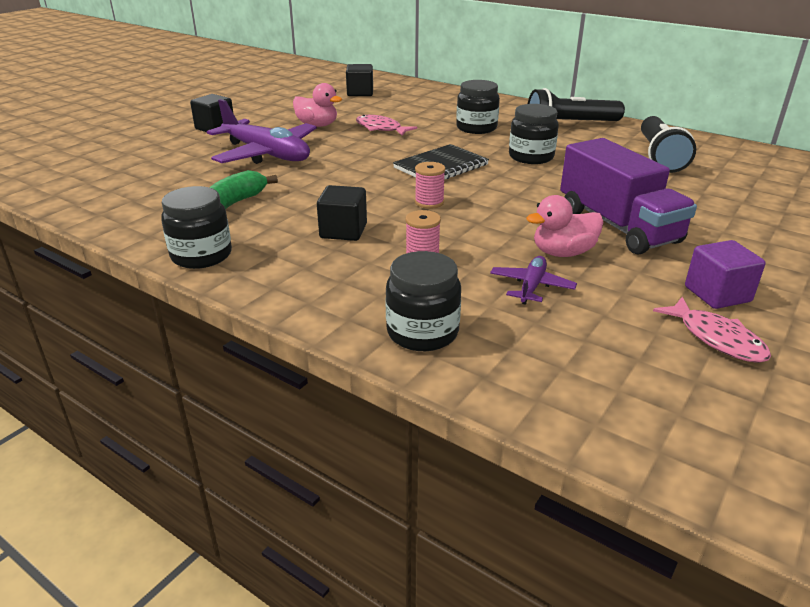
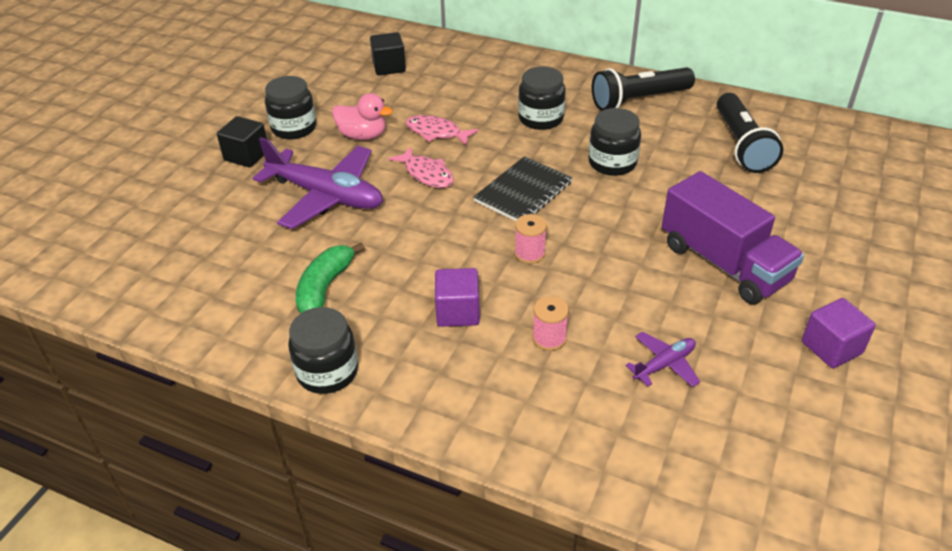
camera: 10 degrees left, 10 degrees up
(343, 231) = (458, 312): black cube -> purple cube
(422, 332) = (582, 443): black jar -> black jar (294, 128)
(531, 286) = (664, 364): purple plane -> purple plane turned 45 degrees clockwise
(563, 253) = (681, 311): pink duck -> none
(716, 338) = (840, 406): pink fish -> pink fish (426, 174)

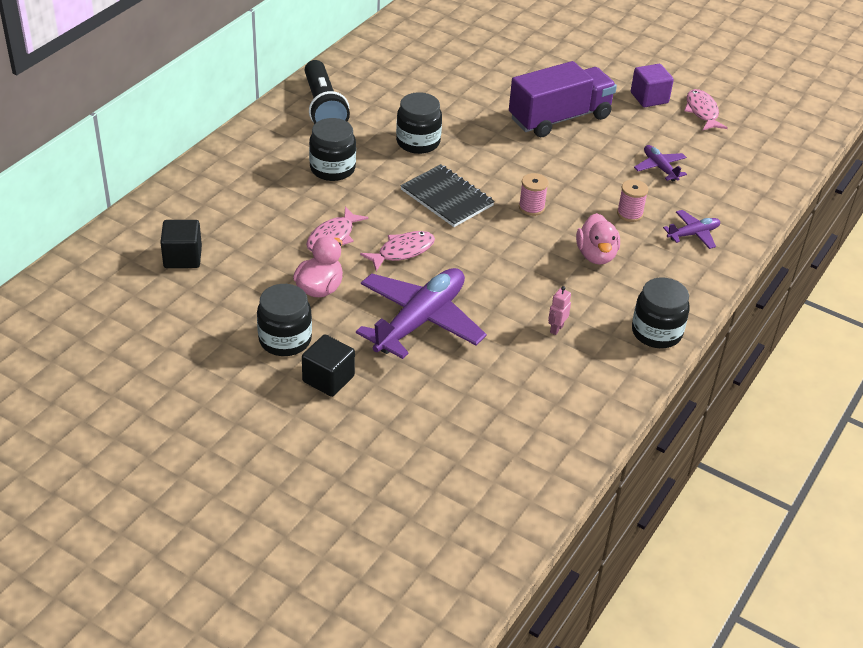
camera: 85 degrees left, 0 degrees up
(325, 288) = (556, 329): green banana -> pink robot
(458, 312) = (596, 255): purple cube -> pink duck
(528, 404) = (693, 234): none -> purple plane
(741, 145) = (413, 73): black flashlight -> none
(836, 410) = (702, 111): none -> pink fish

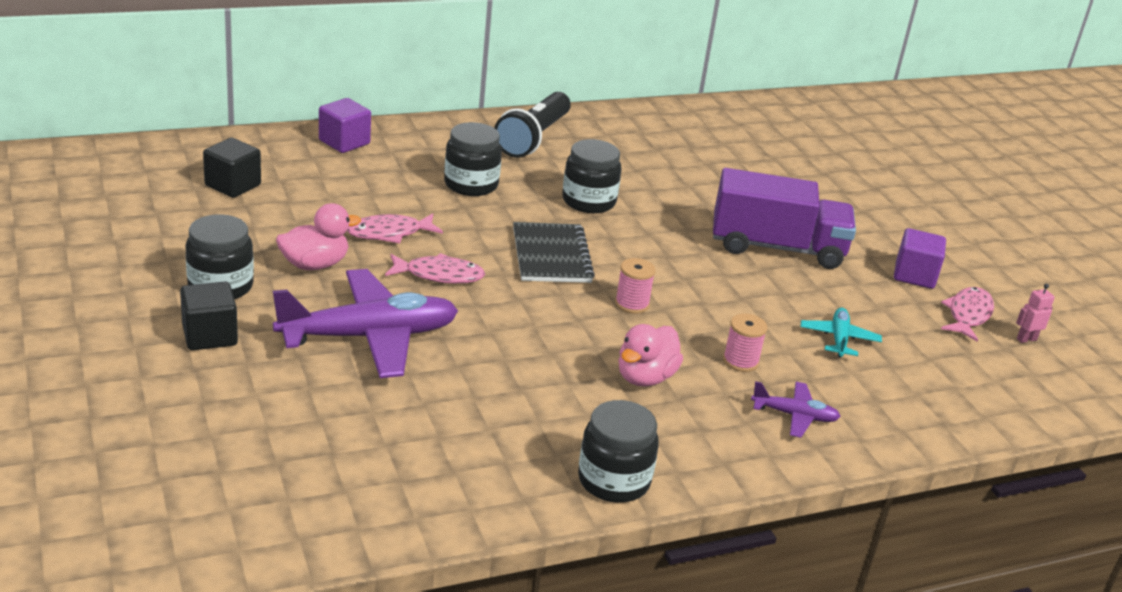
camera: 35 degrees right, 10 degrees down
(207, 179) = (344, 142): none -> purple cube
(556, 329) = (501, 416): pink robot -> pink robot (1026, 339)
(659, 168) = (839, 339): purple plane -> turquoise plane

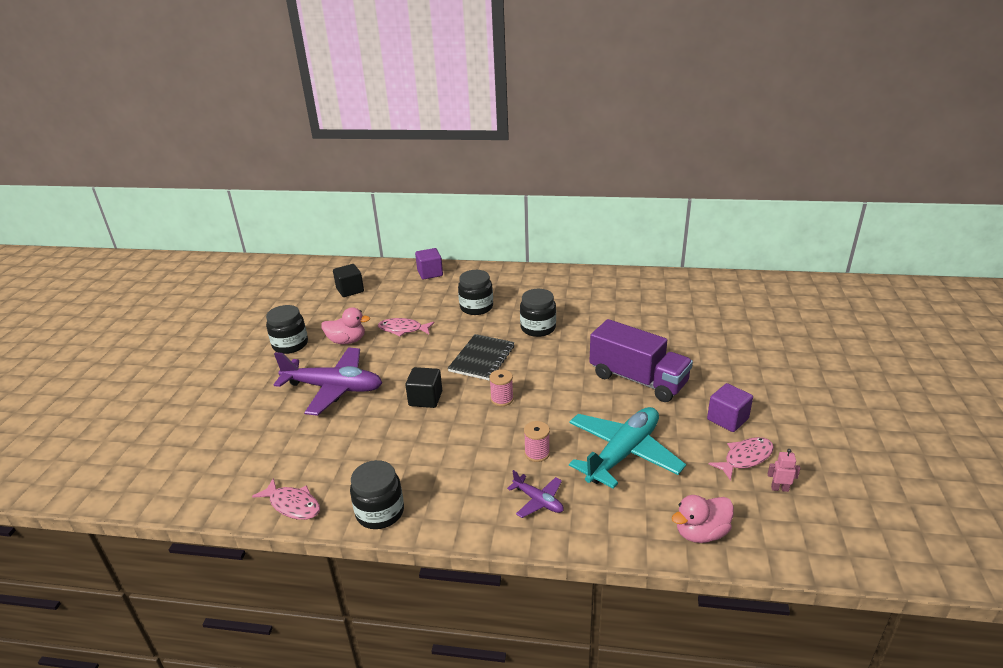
camera: 35 degrees right, 0 degrees up
(210, 335) = (259, 371): black cube -> black cube (425, 398)
(439, 275) = (406, 359): pink fish -> pink fish (293, 505)
(533, 138) = (541, 284): black flashlight -> none
(645, 377) = (464, 449): pink duck -> pink duck (701, 533)
(839, 339) = (623, 454): turquoise plane -> turquoise plane, size x2.11

